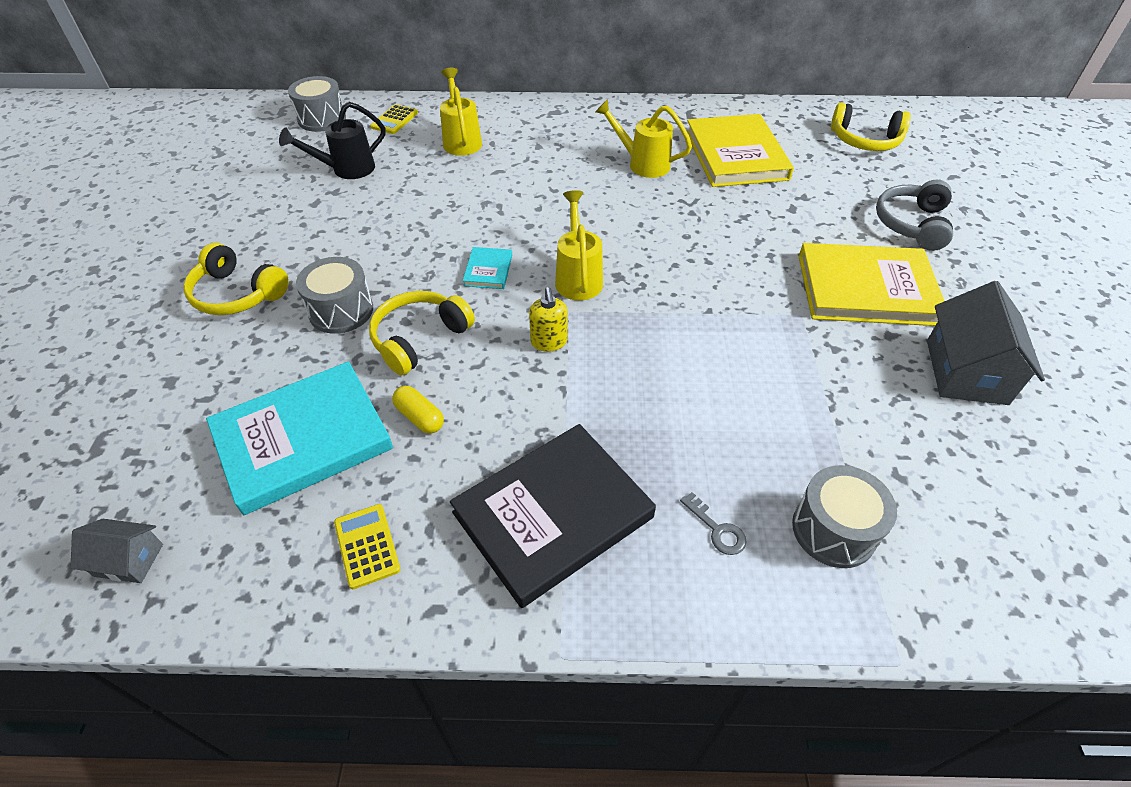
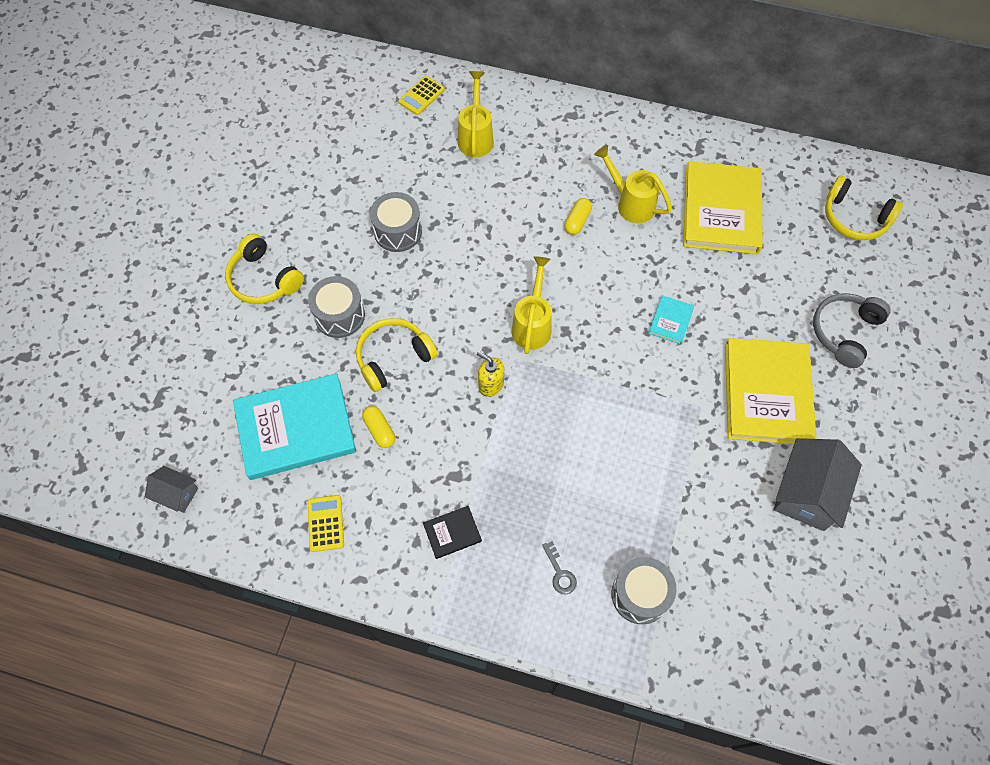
camera: 15 degrees right, 15 degrees up
(322, 119) = (357, 80): grey drum -> grey drum (398, 231)
(346, 170) = (368, 154): black watering can -> none
(488, 270) = (462, 300): turquoise book -> turquoise book (671, 321)
(549, 342) = (490, 385): yellow soap dispenser -> yellow soap dispenser turned 120 degrees clockwise
(553, 515) = (452, 533): black book -> black book, size x0.43
(593, 185) = (577, 221): none -> yellow capsule
(866, 289) = (767, 393): yellow book -> yellow book turned 75 degrees clockwise

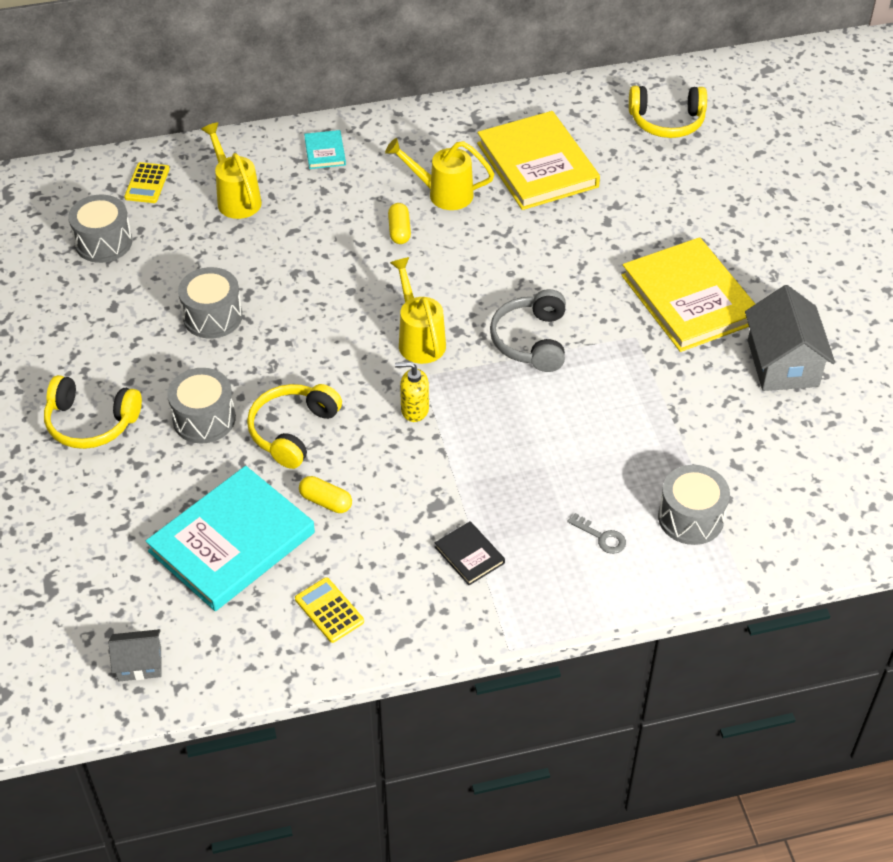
camera: 30 degrees left, 15 degrees down
(362, 132) = (103, 242): none -> grey drum
(452, 533) = (469, 555): black book -> black book turned 75 degrees counterclockwise
(671, 321) = (555, 278): turquoise book -> turquoise book (325, 152)
(844, 332) = (724, 218): grey headphones -> grey headphones (531, 340)

